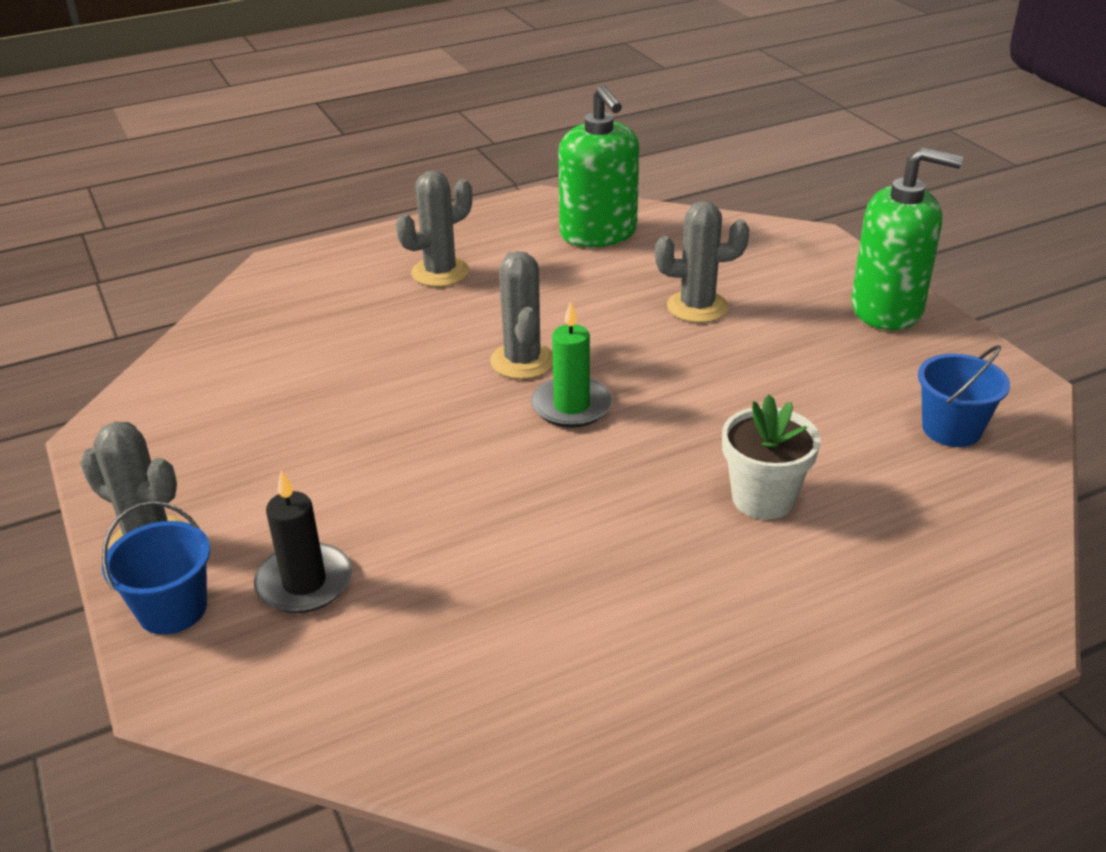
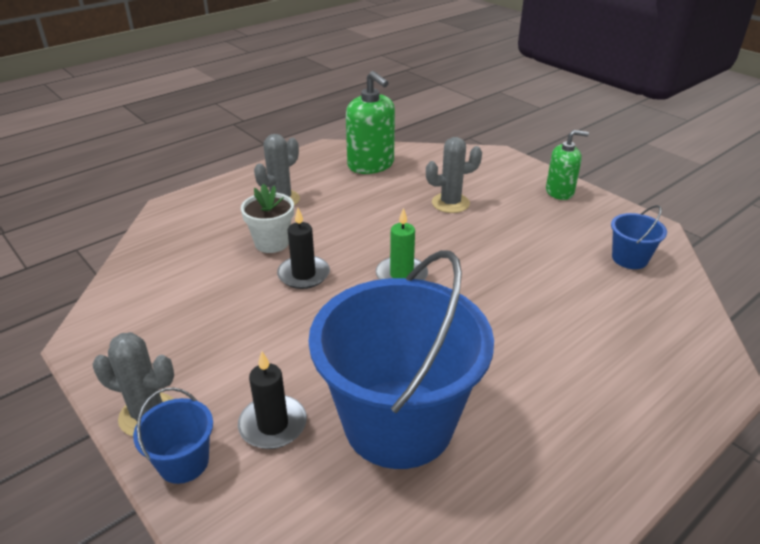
camera: 15 degrees left, 0 degrees up
(428, 386) = (303, 274): none -> black candle
(476, 609) = (398, 422): none -> blue bucket
(522, 361) = (358, 250): grey cactus -> none
(763, 499) = (544, 317): white flower pot -> white flower pot (272, 243)
(887, 309) = (559, 192): green soap dispenser -> green soap dispenser, size x0.65

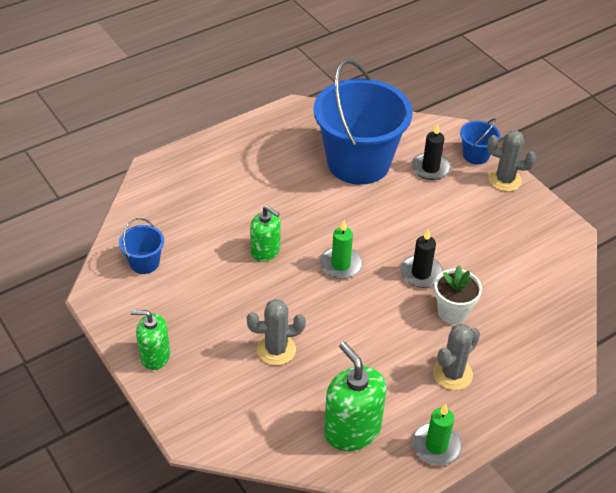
camera: 175 degrees left, 10 degrees up
(302, 162) = (436, 446): none -> green candle
(497, 281) = (265, 251): none -> green soap dispenser

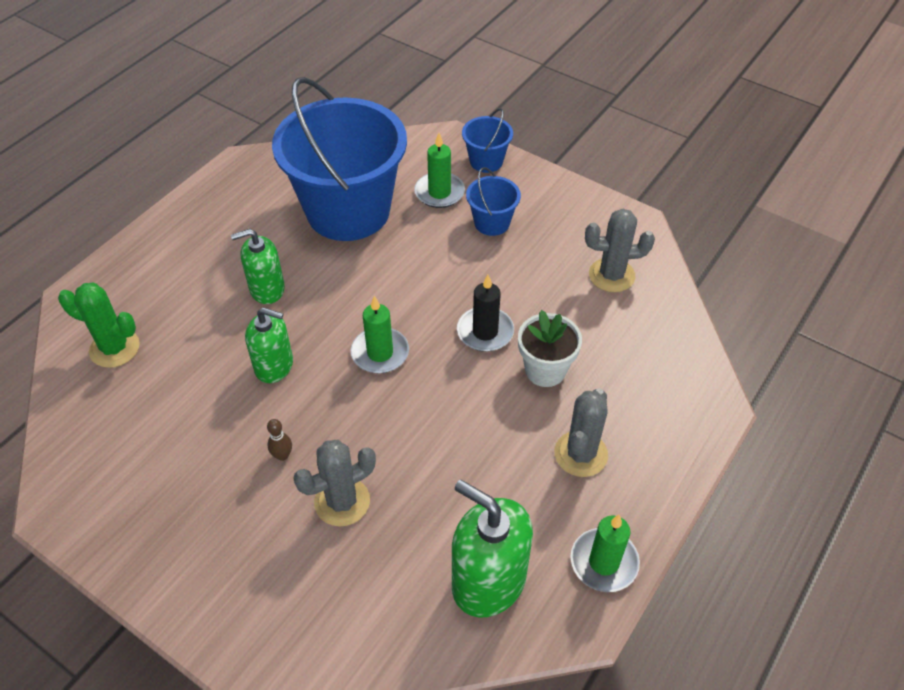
camera: 20 degrees left, 5 degrees up
(144, 262) = (111, 437): blue bucket -> blue bucket (492, 223)
(155, 356) = (175, 572): green soap dispenser -> green soap dispenser (267, 289)
(166, 208) = (114, 348): none -> green cactus
(249, 309) = (282, 455): none -> brown bowling pin
(430, 168) = (439, 192): black candle -> green candle
(504, 180) = (533, 182): grey cactus -> grey cactus (611, 275)

